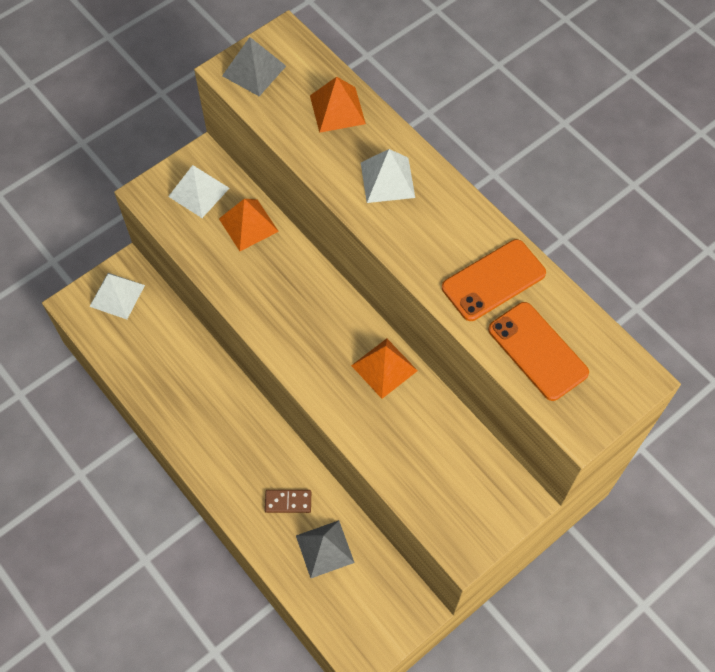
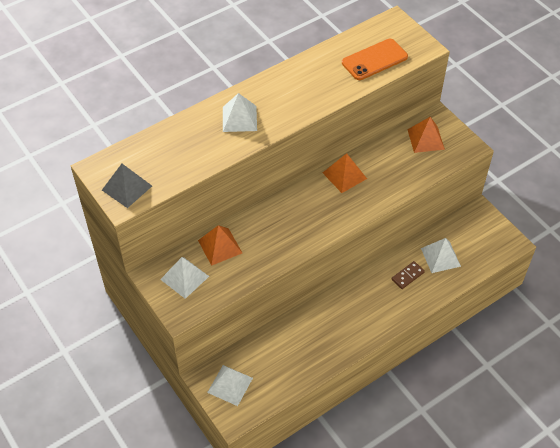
camera: 85 degrees left, 10 degrees down
(288, 502) = (407, 276): brown domino -> brown domino turned 45 degrees clockwise
(325, 548) = (440, 257): grey pyramid -> white pyramid
(337, 109) = (174, 141): orange pyramid -> orange pyramid (425, 139)
(493, 280) = (324, 74): orange phone -> none

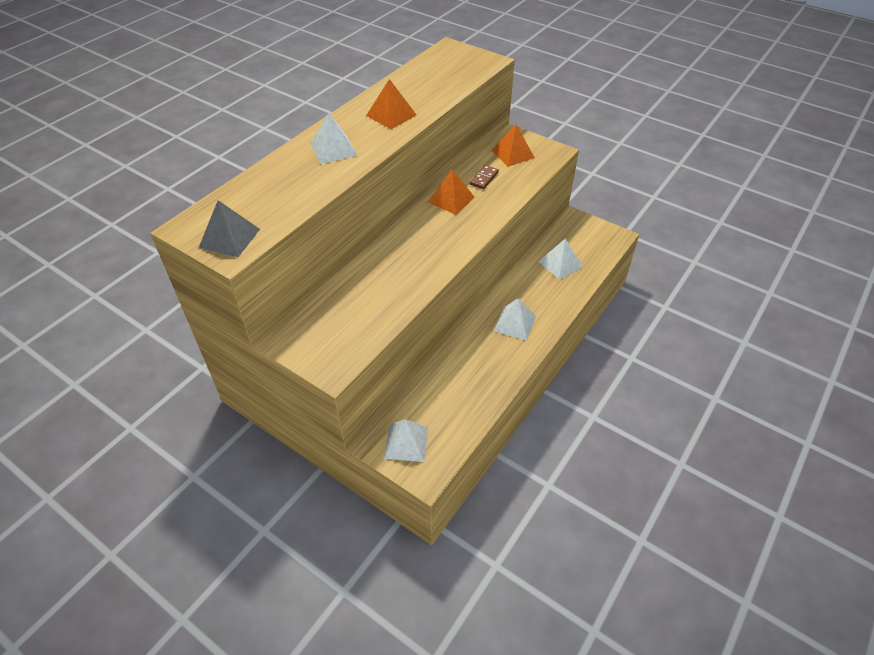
camera: 20 degrees left, 5 degrees down
(184, 278) = (323, 333): white pyramid -> white pyramid (514, 323)
(220, 246) = (350, 293): orange pyramid -> orange pyramid (391, 115)
(374, 60) = (448, 77): orange phone -> none
(407, 276) = (538, 288): brown domino -> brown domino (484, 178)

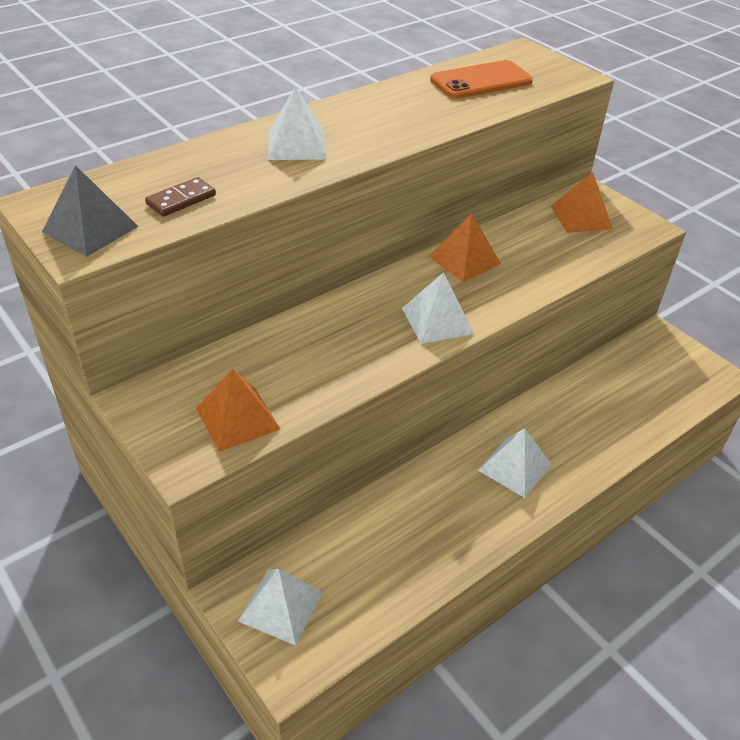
camera: 15 degrees right, 5 degrees down
(391, 115) = (400, 118): orange pyramid -> orange pyramid (237, 418)
(431, 76) = (481, 81): none -> orange phone
(484, 178) = (524, 241): brown domino -> brown domino (181, 200)
(560, 264) = (615, 396): white pyramid -> white pyramid (437, 320)

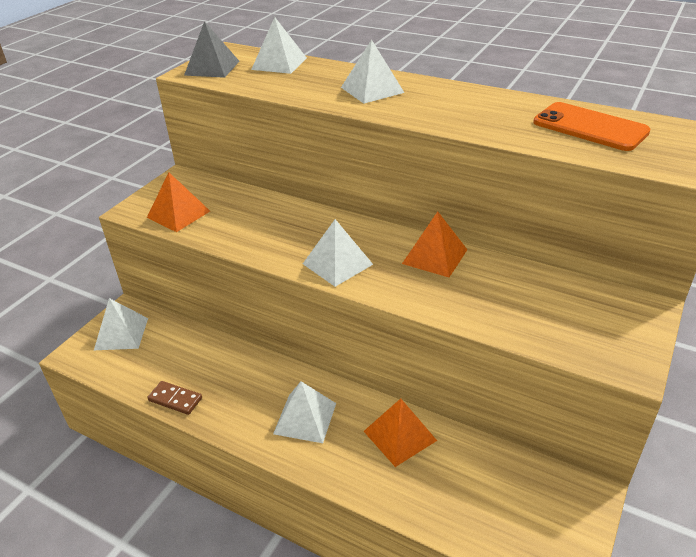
camera: 70 degrees right, 5 degrees down
(144, 178) = (279, 63): none -> white pyramid
(181, 200) = (264, 79): brown domino -> brown domino (175, 399)
(581, 217) = (587, 310): orange pyramid -> orange pyramid (400, 435)

